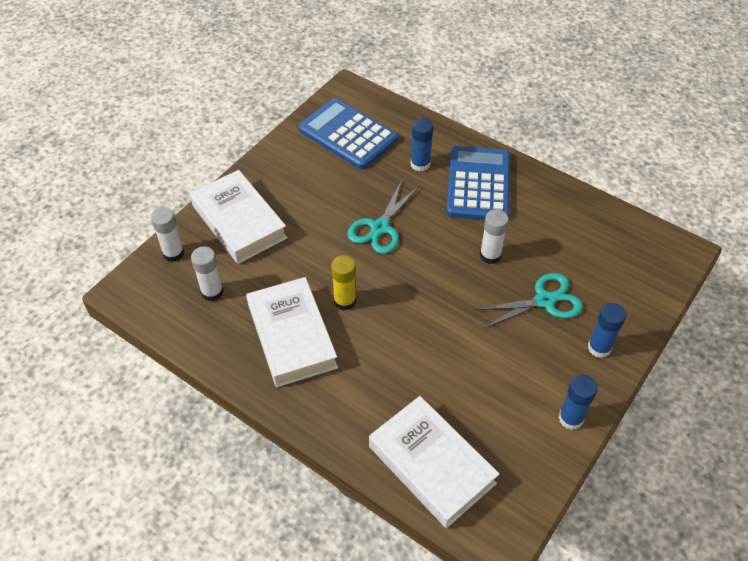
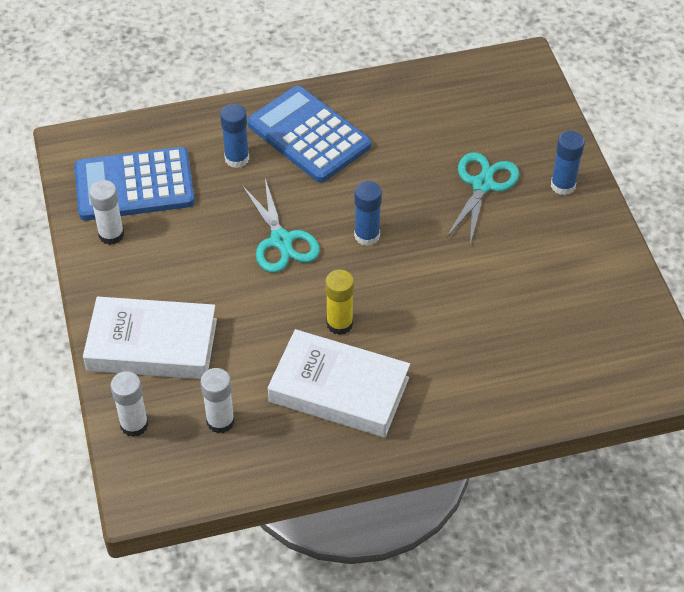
camera: 50 degrees left, 0 degrees up
(431, 464) = (568, 375): white book -> none
(490, 255) = (397, 185): white glue stick -> white glue stick (111, 234)
(570, 418) = (610, 253): blue glue stick -> blue glue stick (367, 235)

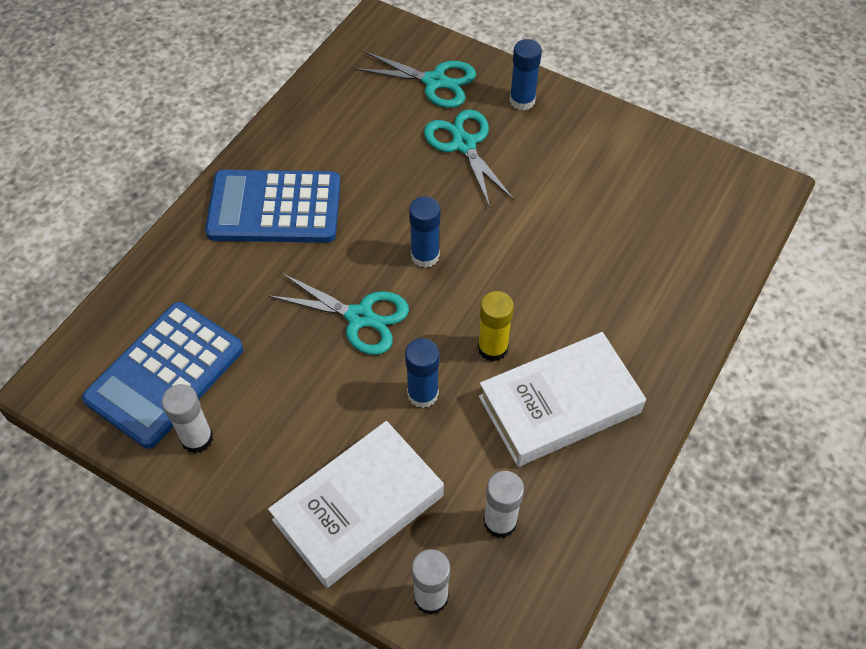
camera: 45 degrees left, 5 degrees up
(237, 158) = (234, 276): blue glue stick -> blue glue stick (423, 394)
(515, 128) = (435, 81): none -> turquoise scissors

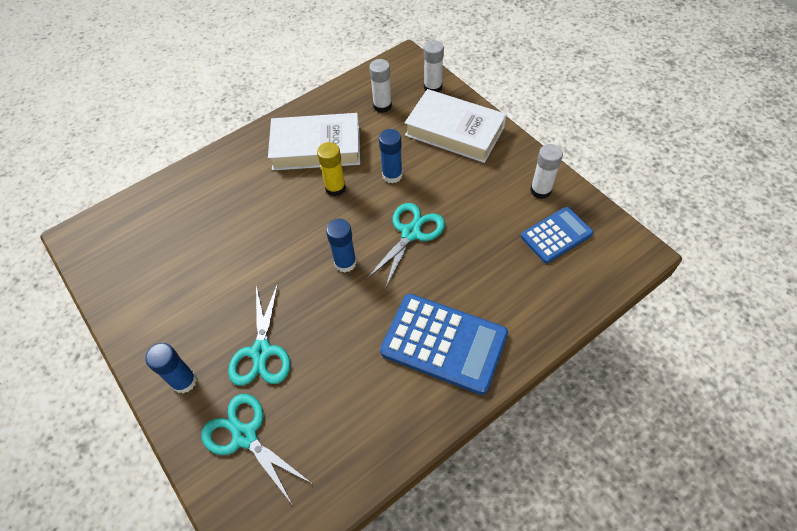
camera: 155 degrees left, 0 degrees up
(165, 374) = (556, 235): blue calculator -> blue calculator, size x0.62
(358, 508) = (454, 131): white book -> white book turned 45 degrees clockwise
(360, 317) = (411, 233): turquoise scissors -> turquoise scissors turned 75 degrees clockwise

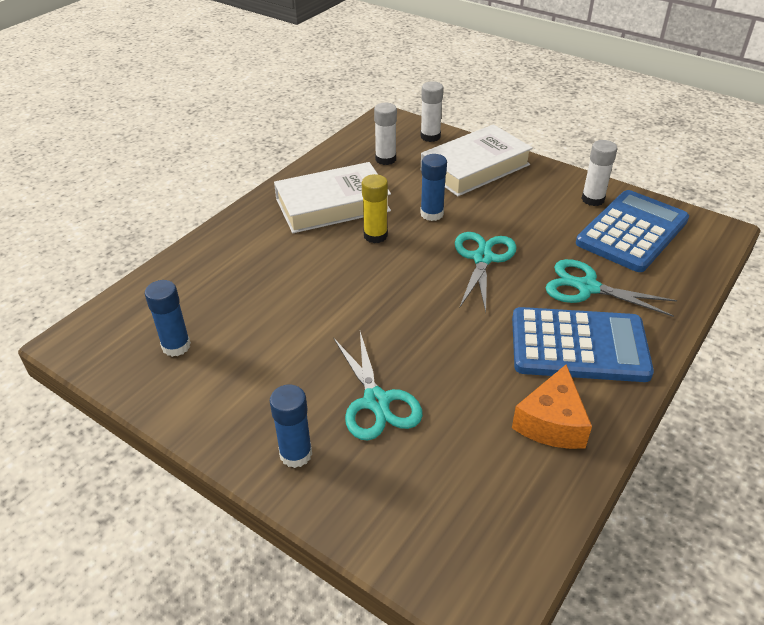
camera: 20 degrees left, 15 degrees down
(245, 436) = (404, 490): turquoise scissors -> turquoise scissors (587, 287)
(345, 263) = (426, 298): blue glue stick -> blue glue stick (176, 346)
(383, 410) = (552, 422): none -> orange cheese
(454, 131) = (475, 167): white book -> white book turned 45 degrees counterclockwise
(556, 235) = (632, 232): blue calculator -> blue calculator, size x1.62

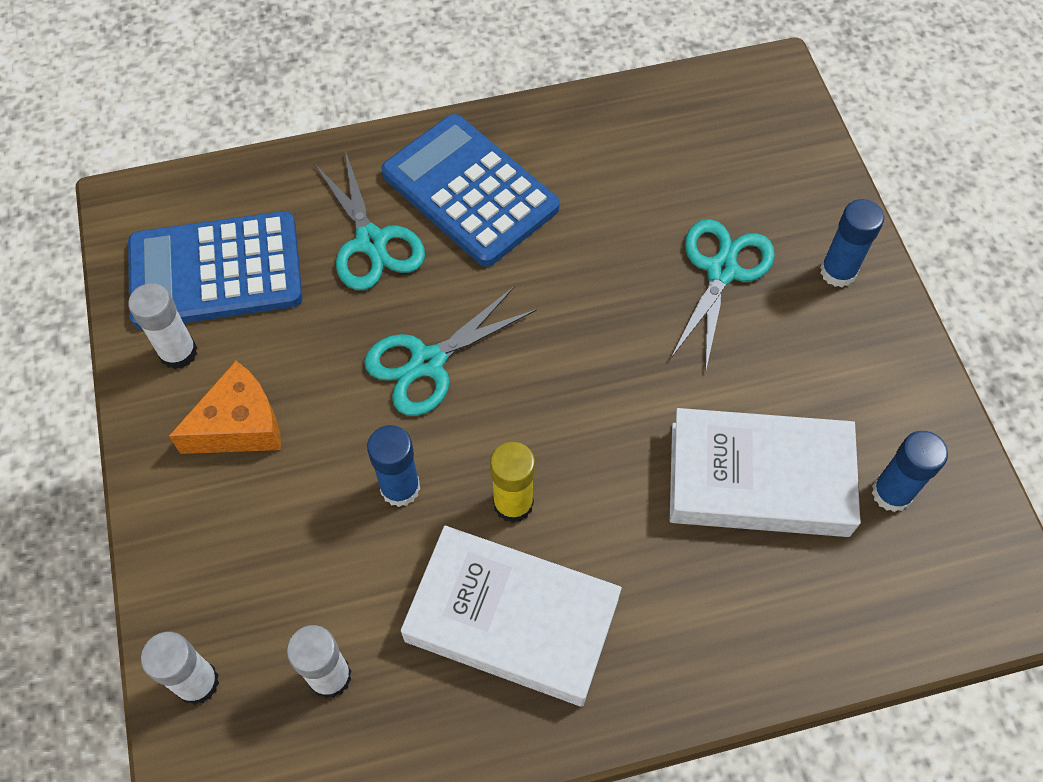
camera: 140 degrees left, 20 degrees up
(475, 167) = (231, 540): white book -> white book (759, 479)
(552, 422) = (585, 147): orange cheese -> orange cheese (239, 425)

